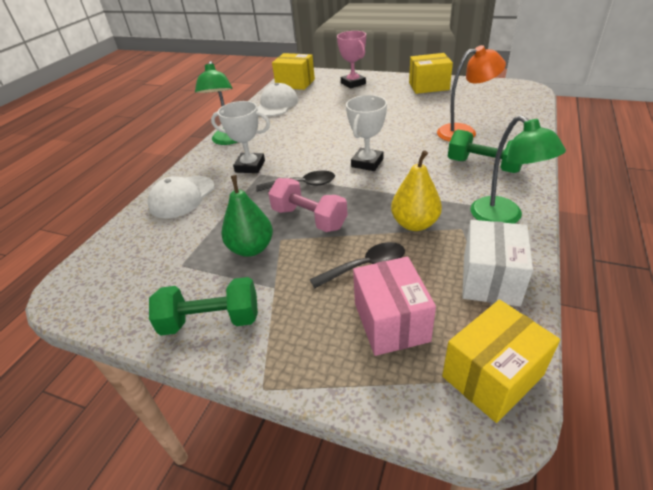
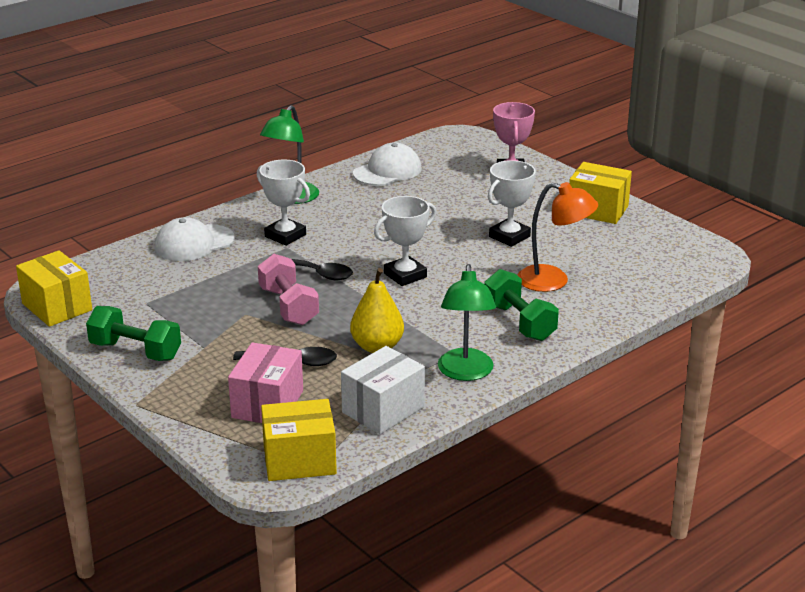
camera: 25 degrees right, 10 degrees down
(251, 248) = (214, 312): green pear -> none
(295, 83) = (441, 148): yellow box -> yellow box (57, 307)
(400, 116) = (509, 236): none -> white trophy

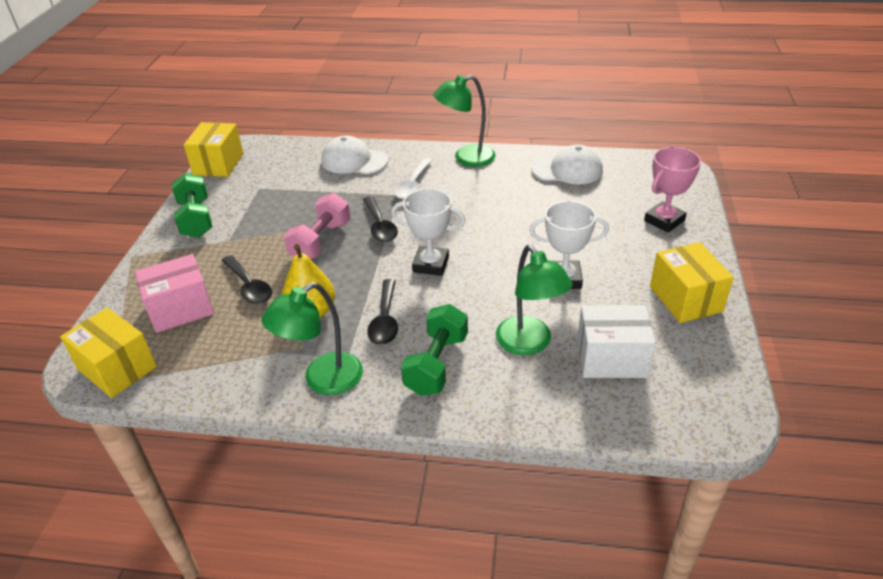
camera: 50 degrees right, 10 degrees up
(285, 236) = (413, 185): white trophy -> white spoon
(383, 409) = (224, 368): white box -> white box (611, 358)
(439, 321) = (385, 320): none -> black spoon
(553, 281) = (529, 344): orange lamp -> green lamp

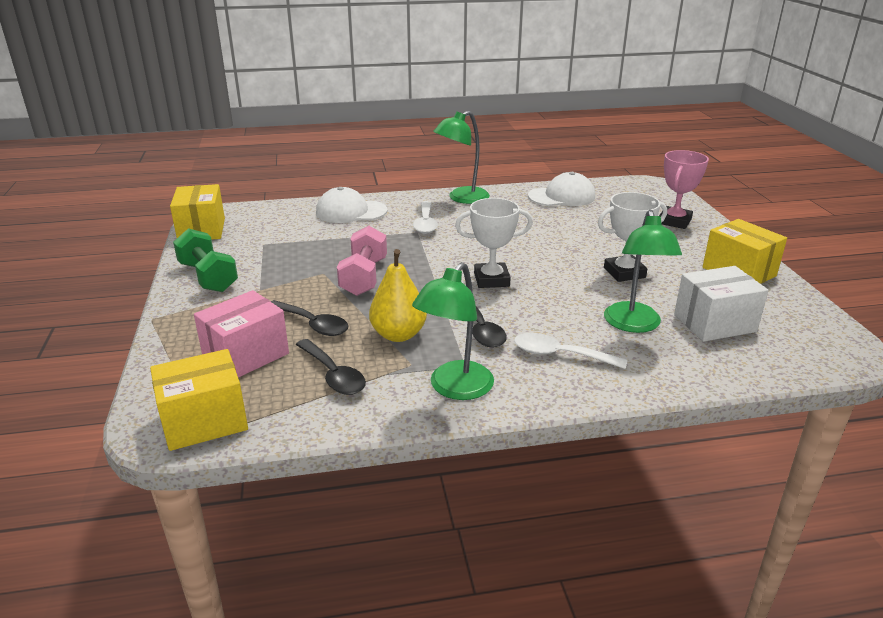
camera: 20 degrees left, 10 degrees down
(117, 368) = (204, 421): yellow box -> yellow box turned 45 degrees counterclockwise
(380, 226) = (417, 257): black spoon -> black spoon (333, 375)
(436, 364) = (560, 355): green dumbbell -> white spoon
(529, 344) = (634, 325): green lamp -> green lamp turned 45 degrees clockwise

